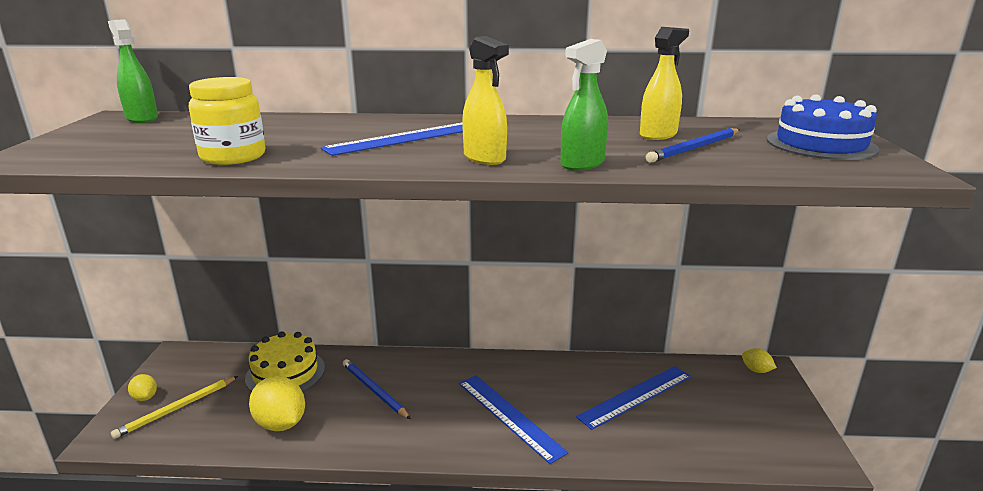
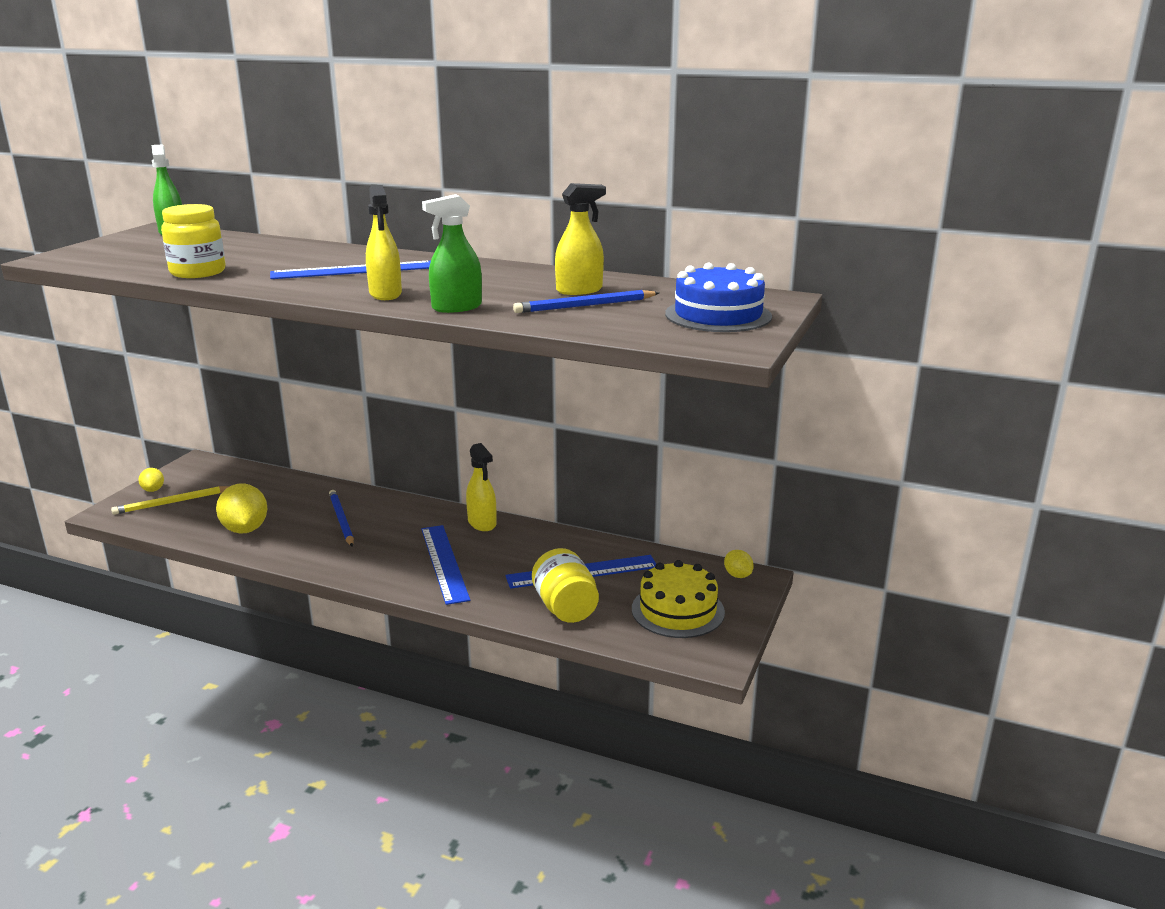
camera: 20 degrees right, 0 degrees up
(285, 373) = (276, 492): yellow cake -> yellow cake (677, 610)
(508, 365) = (482, 523): none -> yellow spray bottle
(657, 439) = (565, 608): none -> yellow jar

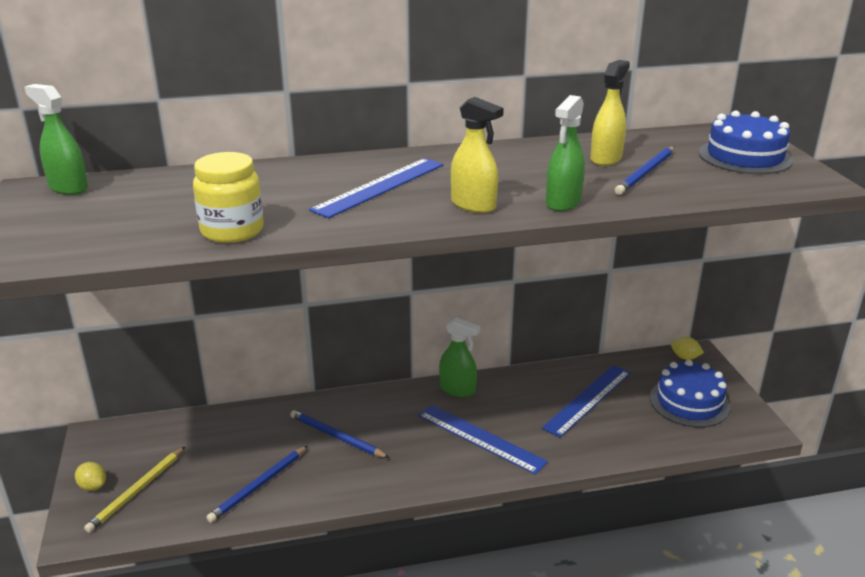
camera: 35 degrees left, 5 degrees up
(245, 529) = (259, 485): yellow lemon -> blue pencil
(482, 523) = (457, 389): yellow spray bottle -> green spray bottle
(565, 608) = (619, 435): yellow jar -> none
(677, 610) = (689, 402): yellow cake -> blue cake

